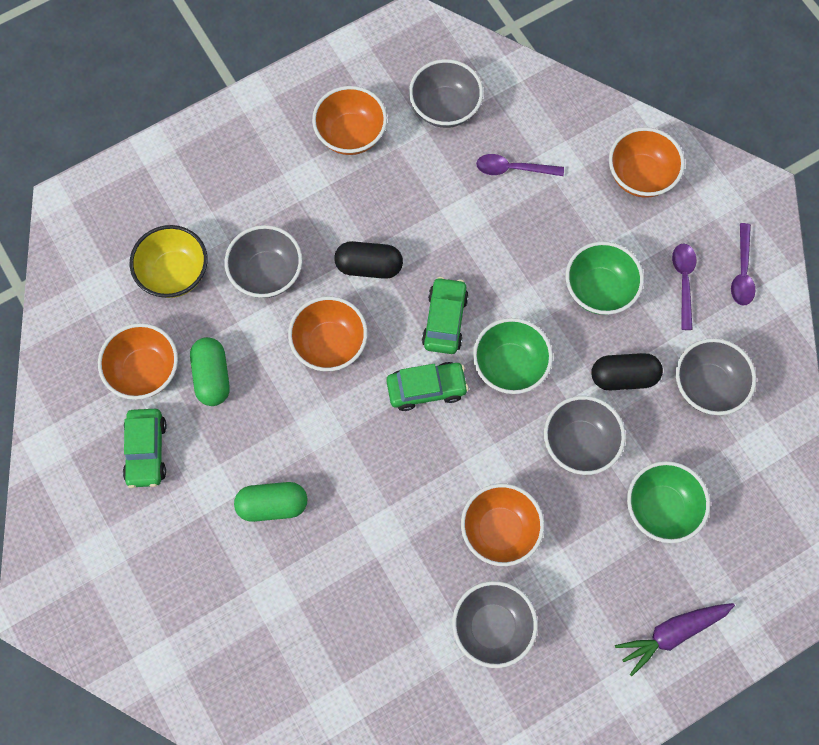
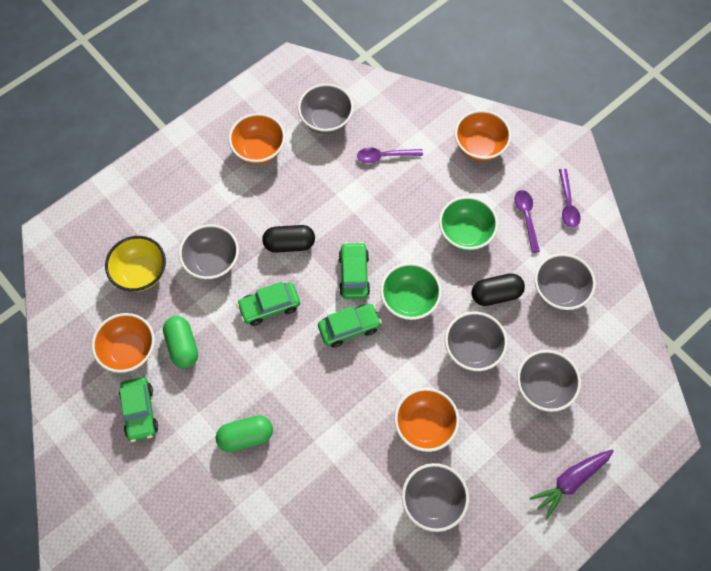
camera: 10 degrees left, 5 degrees down
(330, 344) = (269, 306): orange bowl -> green car
(661, 508) = (543, 387): green bowl -> grey bowl

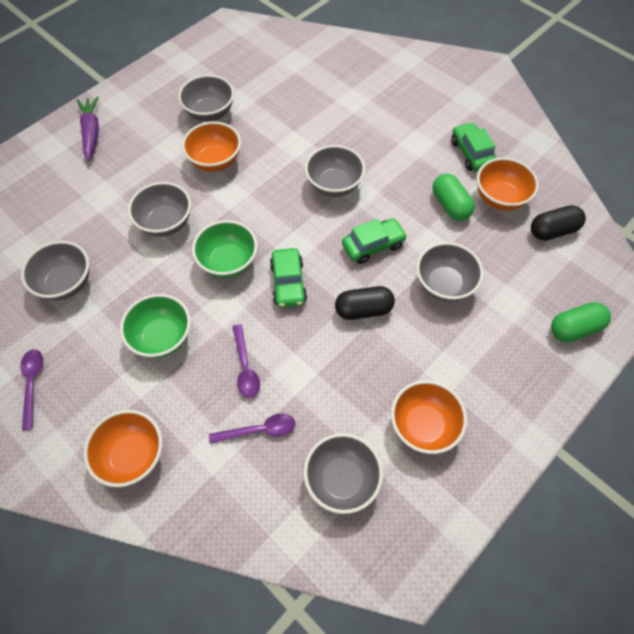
camera: 175 degrees right, 5 degrees down
(141, 273) = (516, 267): yellow bowl -> none
(246, 436) = (373, 143): green capsule -> green capsule (574, 328)
(349, 327) = (289, 232): green car -> none
(496, 294) = (135, 275): black capsule -> black capsule (553, 231)
(526, 218) = (87, 362): purple spoon -> purple spoon (245, 367)
(543, 387) = (101, 196): grey bowl -> grey bowl (334, 185)
(570, 481) = (91, 132): purple carrot -> purple carrot turned 60 degrees counterclockwise

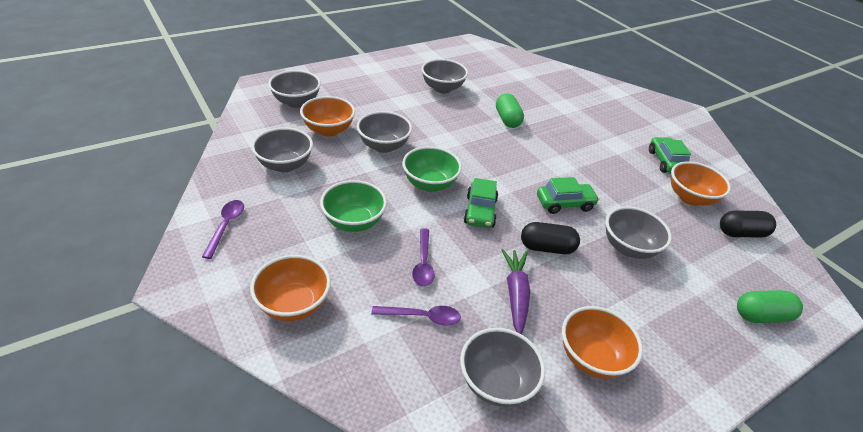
camera: 10 degrees right, 20 degrees down
(91, 132) = (343, 79): purple carrot -> purple carrot (515, 294)
(215, 161) = (438, 117): orange bowl -> orange bowl (328, 130)
(334, 185) = (537, 155): grey bowl -> grey bowl (296, 102)
(450, 205) = (642, 192): green capsule -> green capsule (507, 119)

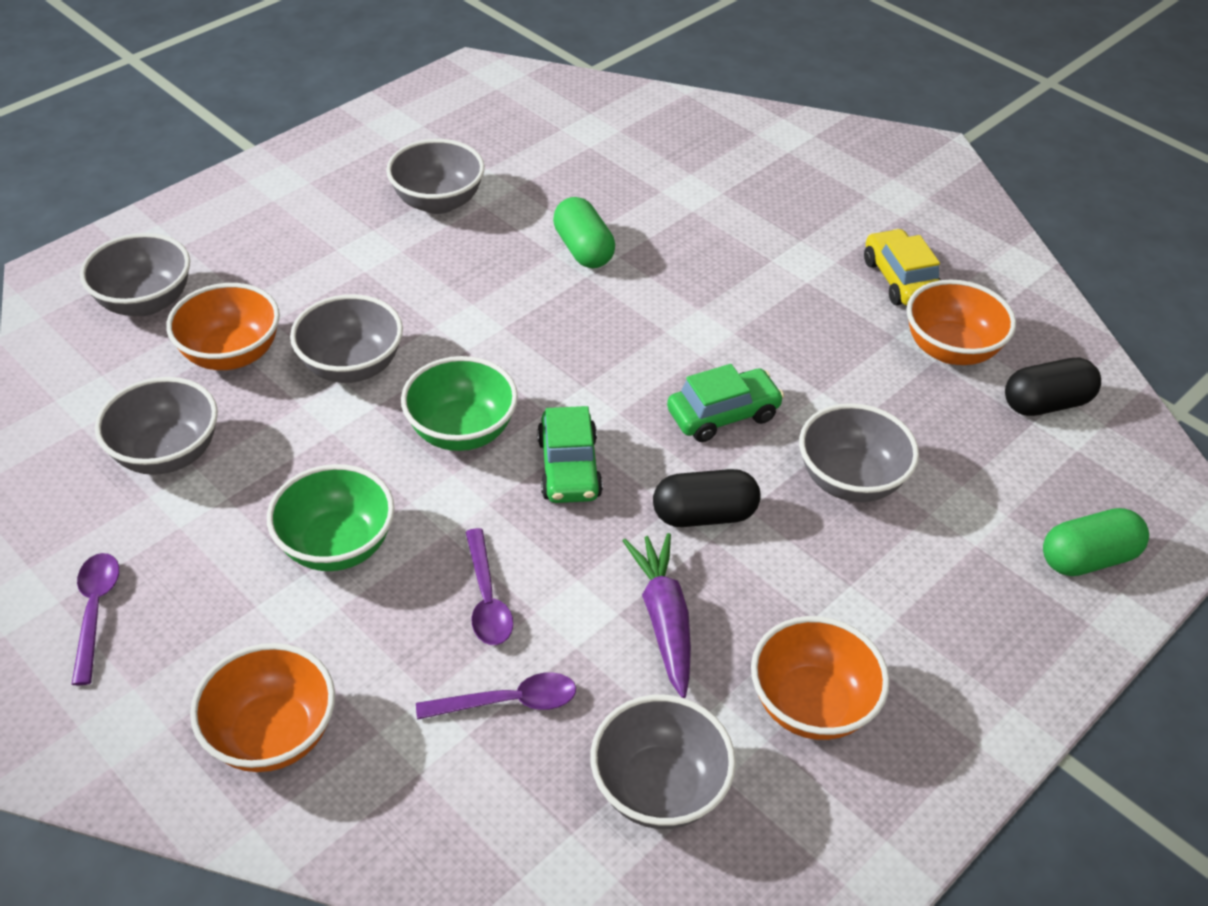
camera: 10 degrees left, 5 degrees up
(666, 162) = (900, 280): green car -> yellow car

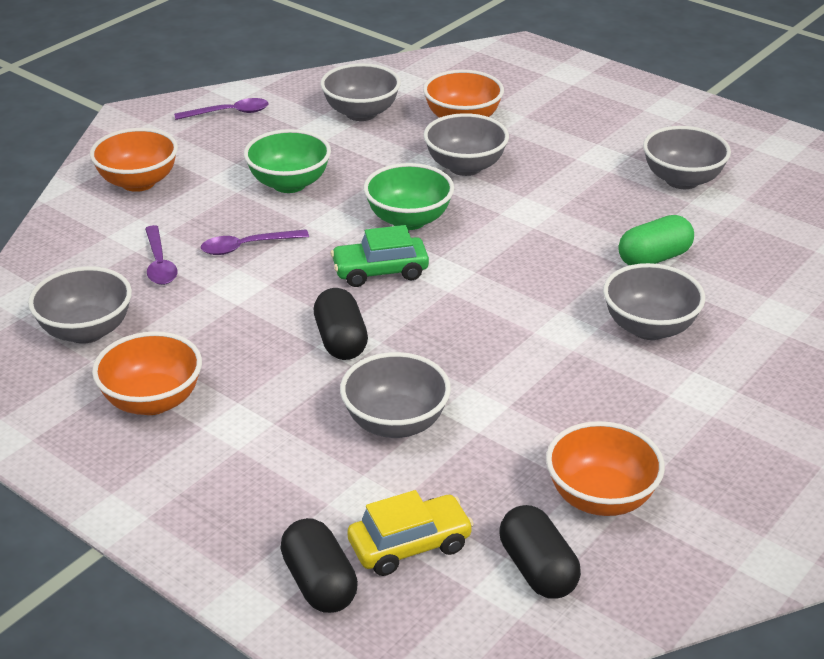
camera: 85 degrees right, 10 degrees down
(146, 302) = (505, 81): grey bowl -> grey bowl (649, 328)
(664, 619) = (232, 325): purple carrot -> none
(723, 414) = (461, 347): green car -> none
(900, 280) = (702, 462): yellow car -> yellow car (410, 545)
(1087, 558) = (319, 583): green capsule -> black capsule

